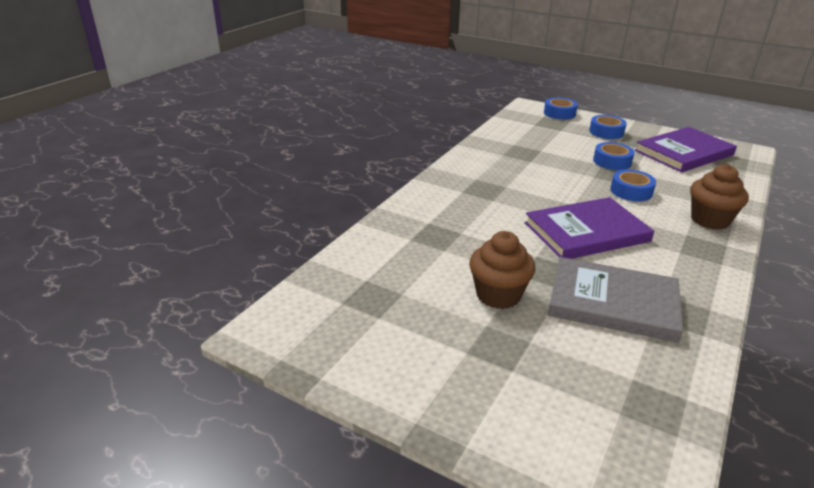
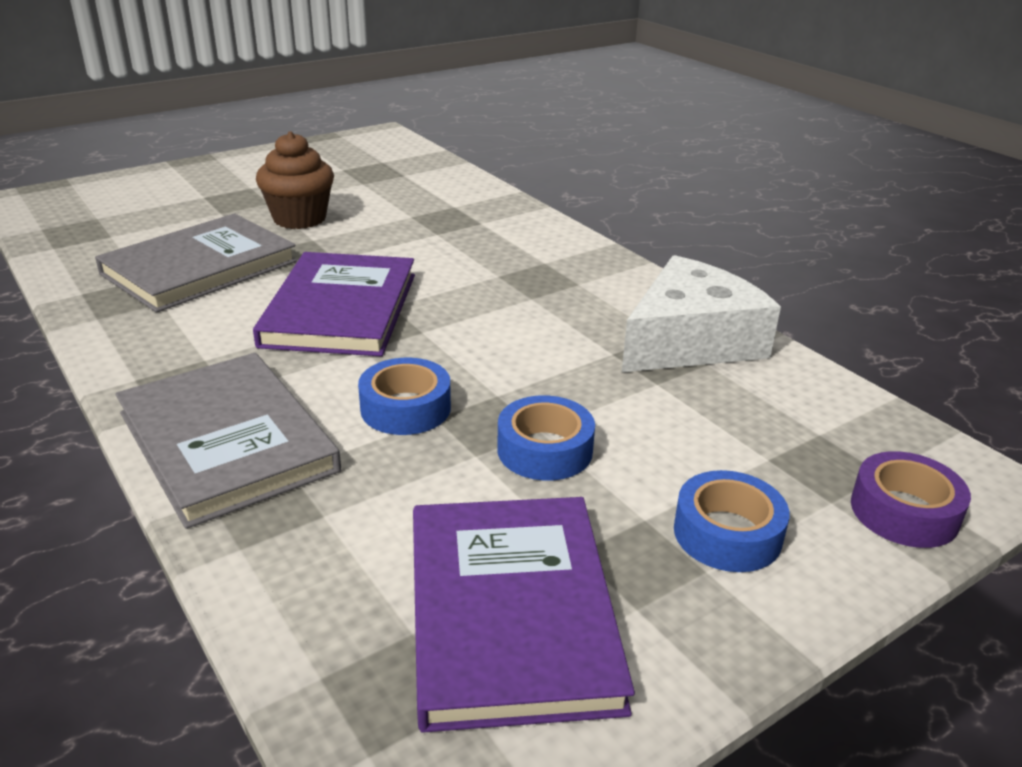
camera: 115 degrees right, 0 degrees up
(500, 148) = (690, 341): none -> white cheese
(559, 113) = (904, 512): blue tape -> purple tape
(710, 220) = (227, 441): brown cupcake -> grey book

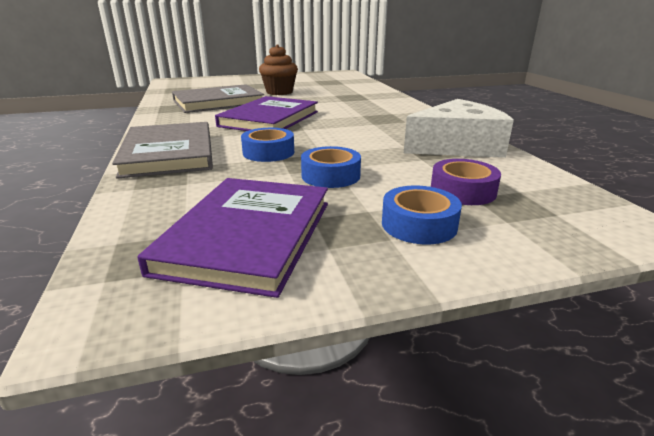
camera: 20 degrees right, 5 degrees down
(904, 512) = (563, 234): purple tape -> purple tape (463, 191)

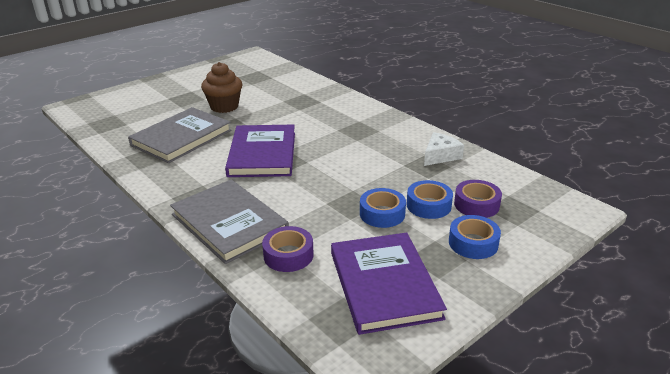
camera: 25 degrees left, 5 degrees up
(183, 185) = (288, 255): none -> purple tape
(268, 152) = (310, 200): blue tape -> blue tape (428, 205)
(457, 146) = (440, 156): white cheese -> white cheese, size x0.56

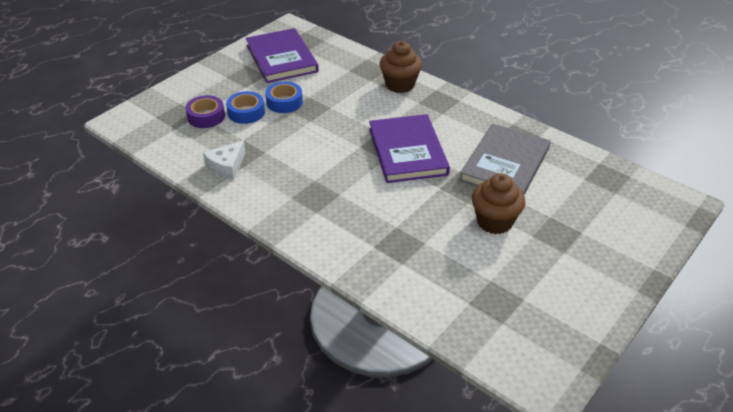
camera: 170 degrees right, 10 degrees up
(229, 223) = (400, 85): grey book -> brown cupcake
(288, 255) = (347, 68): purple tape -> none
(473, 243) = (218, 87): blue tape -> none

